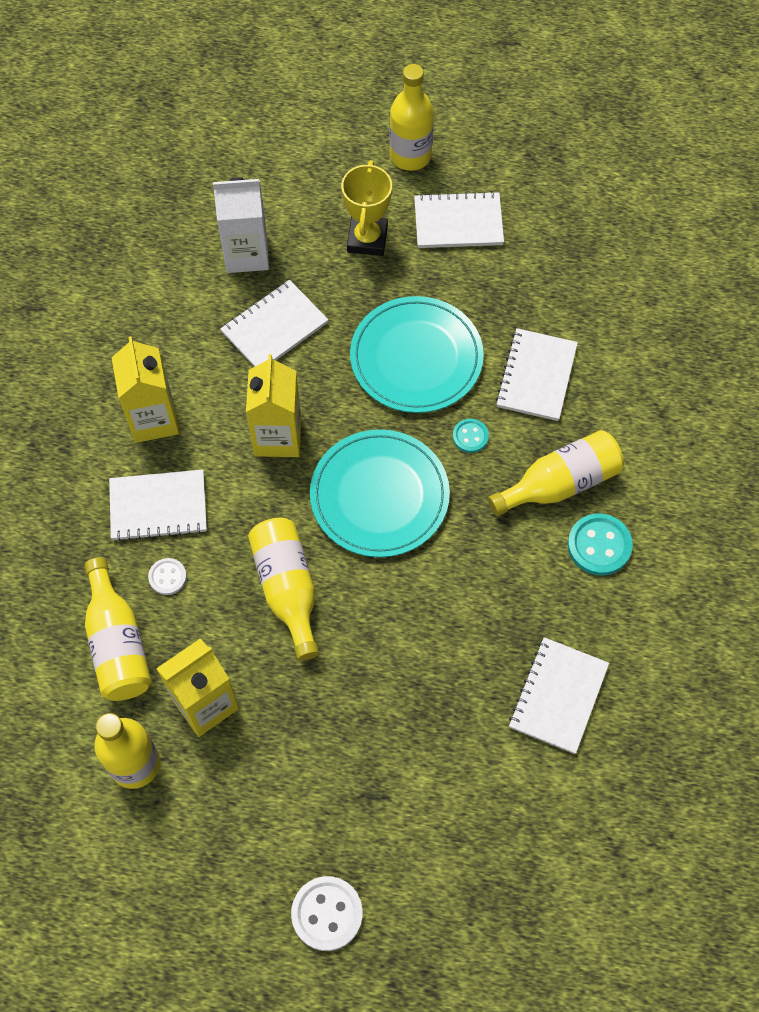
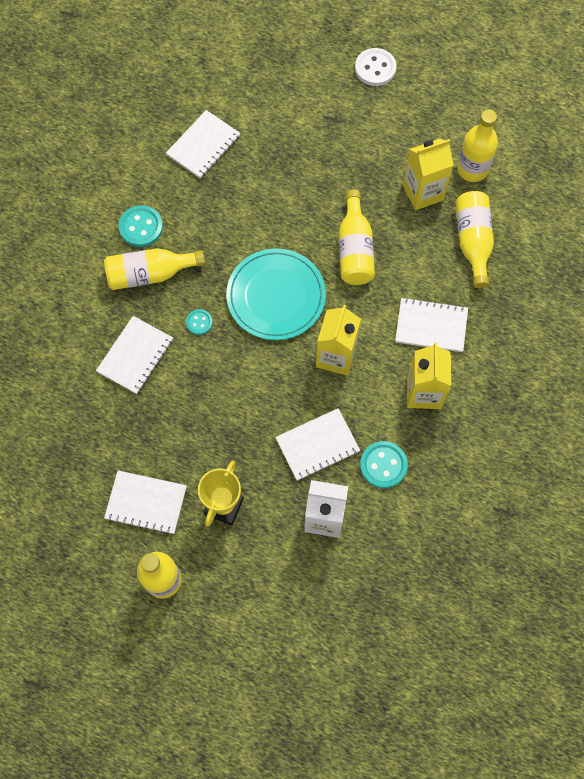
camera: 165 degrees left, 5 degrees up
(167, 577) = (433, 276): white button -> none
(188, 324) = (383, 465): none -> turquoise button
(416, 357) = (218, 393): turquoise plate -> none

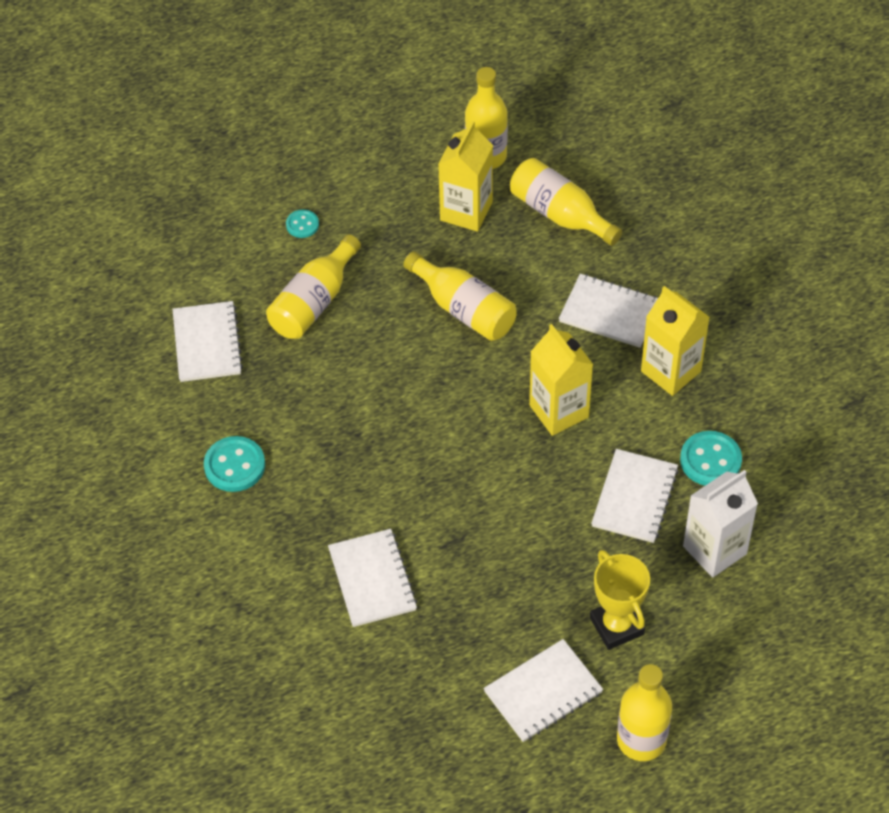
camera: 45 degrees left, 15 degrees down
(150, 274) = (296, 497): yellow bottle -> yellow bottle (314, 302)
(199, 322) = (397, 496): turquoise button -> turquoise button (302, 225)
(276, 296) = (441, 410): turquoise plate -> none
(375, 68) = (292, 144): white button -> none
(431, 326) = (610, 312): white notebook -> white notebook turned 60 degrees clockwise

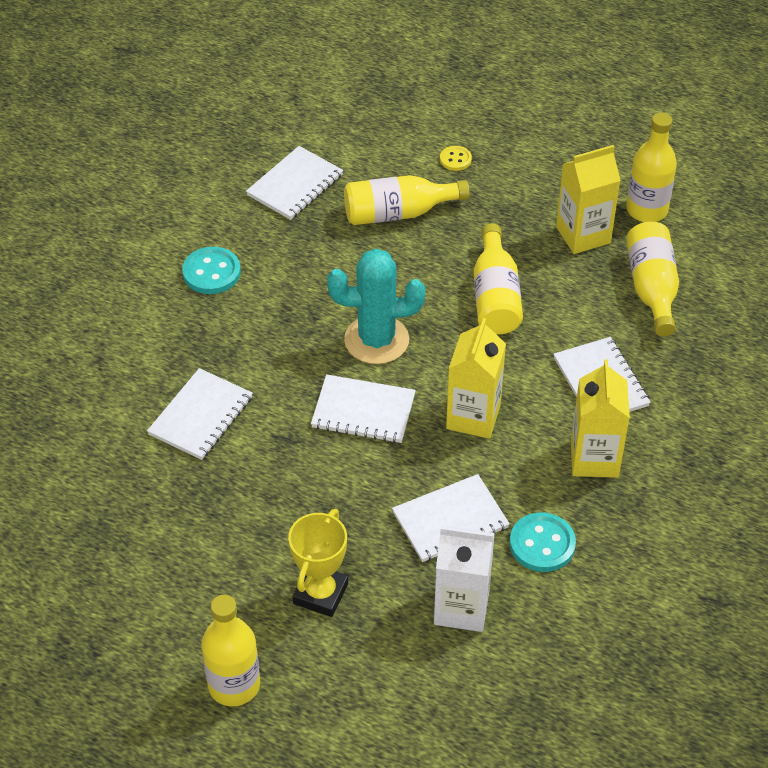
camera: 45 degrees right, 5 degrees down
(302, 225) = (455, 159): turquoise button -> yellow button
(423, 413) = (376, 340): none -> turquoise cactus
(543, 692) = (212, 589): white notebook -> white notebook (363, 411)

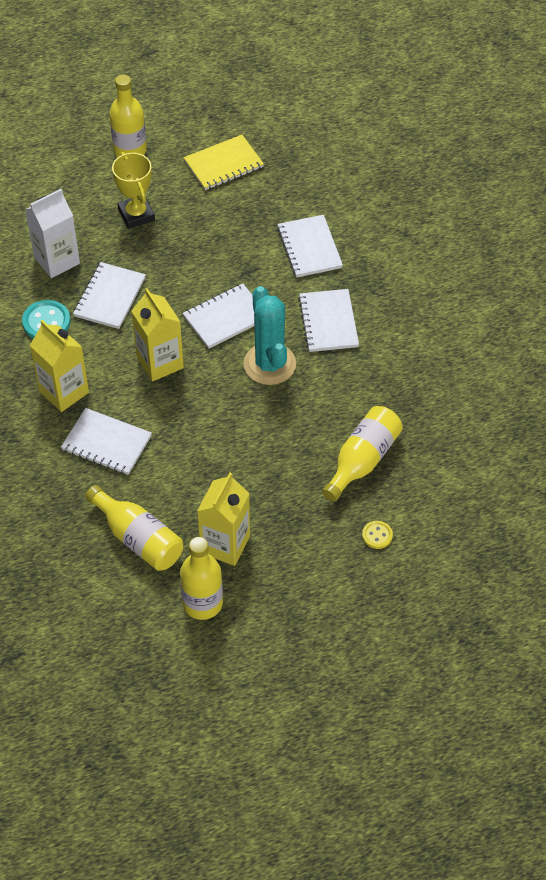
camera: 135 degrees right, 5 degrees up
(160, 578) = (223, 164): none -> yellow notebook
(211, 272) = (418, 328): turquoise button -> none
(295, 185) = (452, 426): white notebook -> white notebook (328, 322)
(376, 340) = (269, 364): turquoise cactus -> turquoise cactus turned 60 degrees counterclockwise
(495, 296) = (232, 450): yellow bottle -> none

